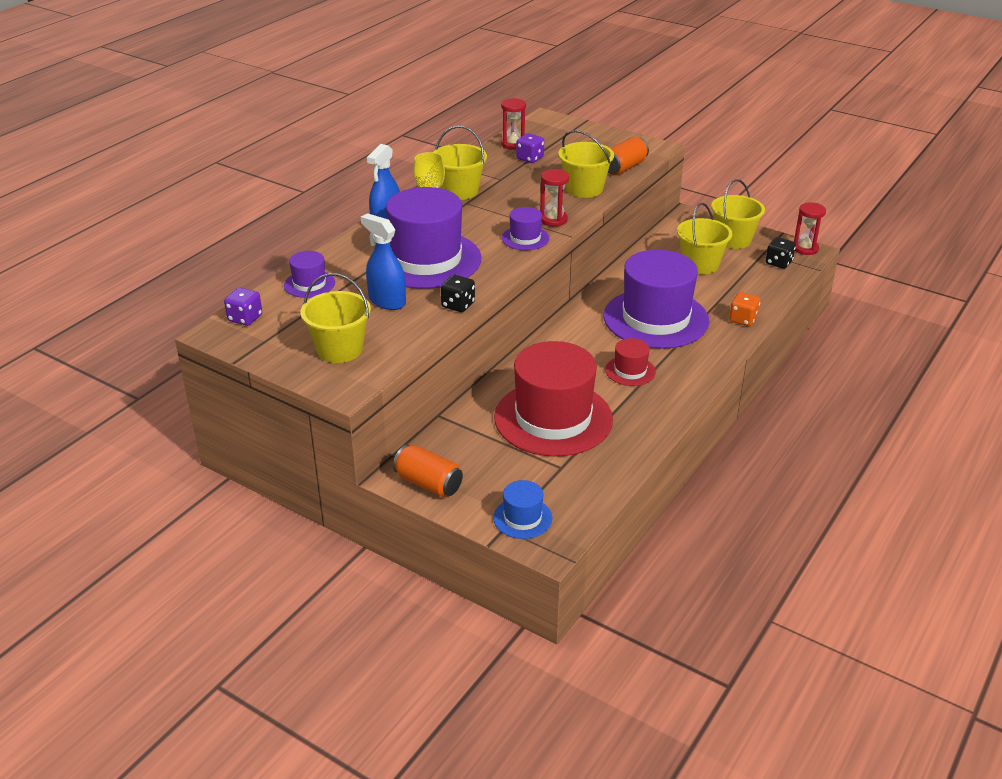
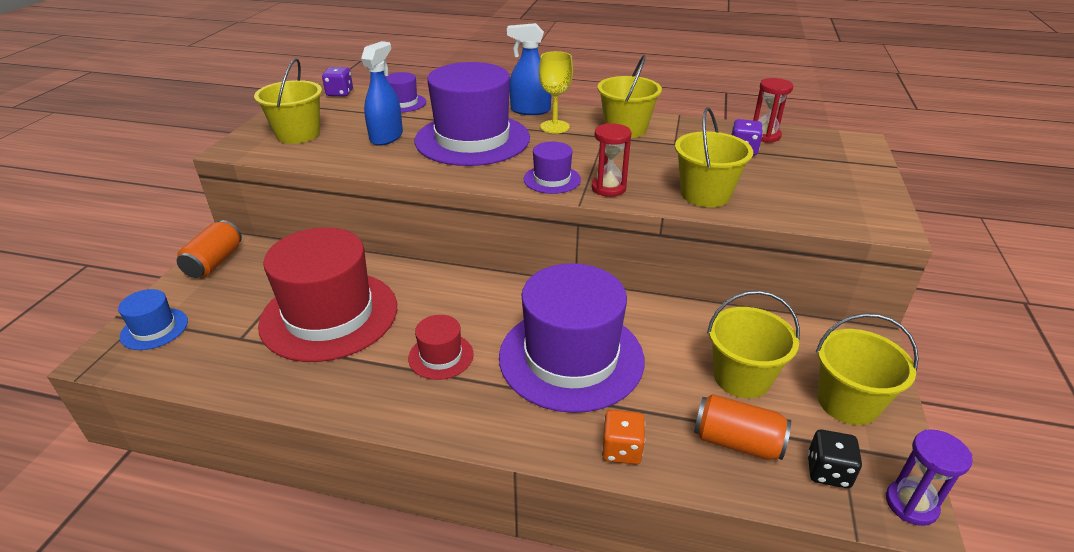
camera: 70 degrees right, 0 degrees up
(458, 305) = (391, 169): black dice -> none
(624, 168) = (795, 212): orange can -> orange can (737, 442)
(805, 249) = (911, 504): red hourglass -> purple hourglass

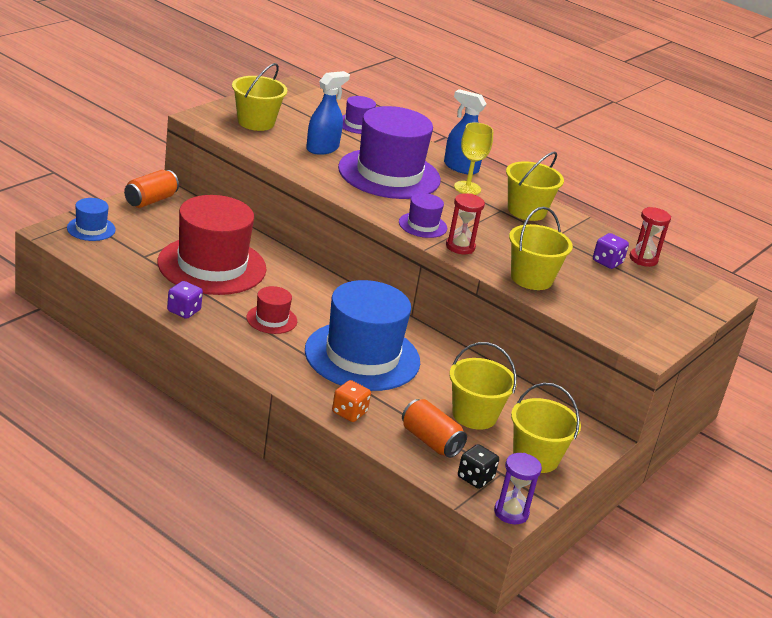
camera: 20 degrees right, 5 degrees down
(340, 93) = (312, 97): purple dice -> purple dice (184, 311)
(571, 357) = (362, 356): purple hat -> blue hat

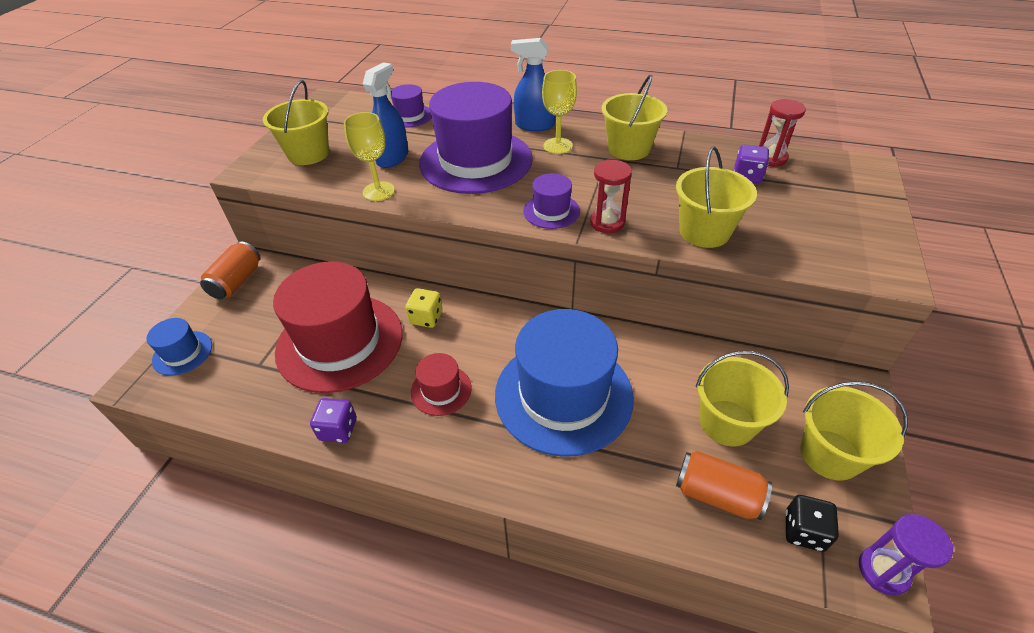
camera: 15 degrees left, 15 degrees up
(288, 277) = (426, 318): none -> yellow dice
(296, 166) = (378, 191): none -> yellow goblet
(349, 412) = (606, 499): orange dice -> none

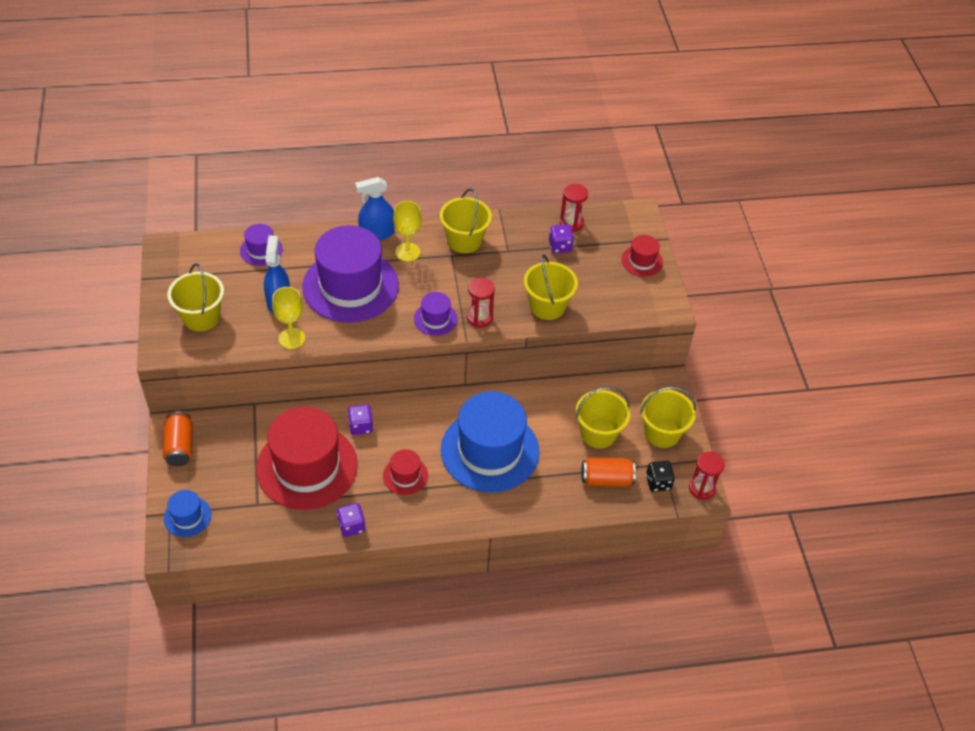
camera: 30 degrees left, 5 degrees up
(426, 318) = (360, 426): yellow dice -> purple dice
(860, 213) = (642, 261): none -> red hat
(883, 571) = (701, 488): purple hourglass -> red hourglass

